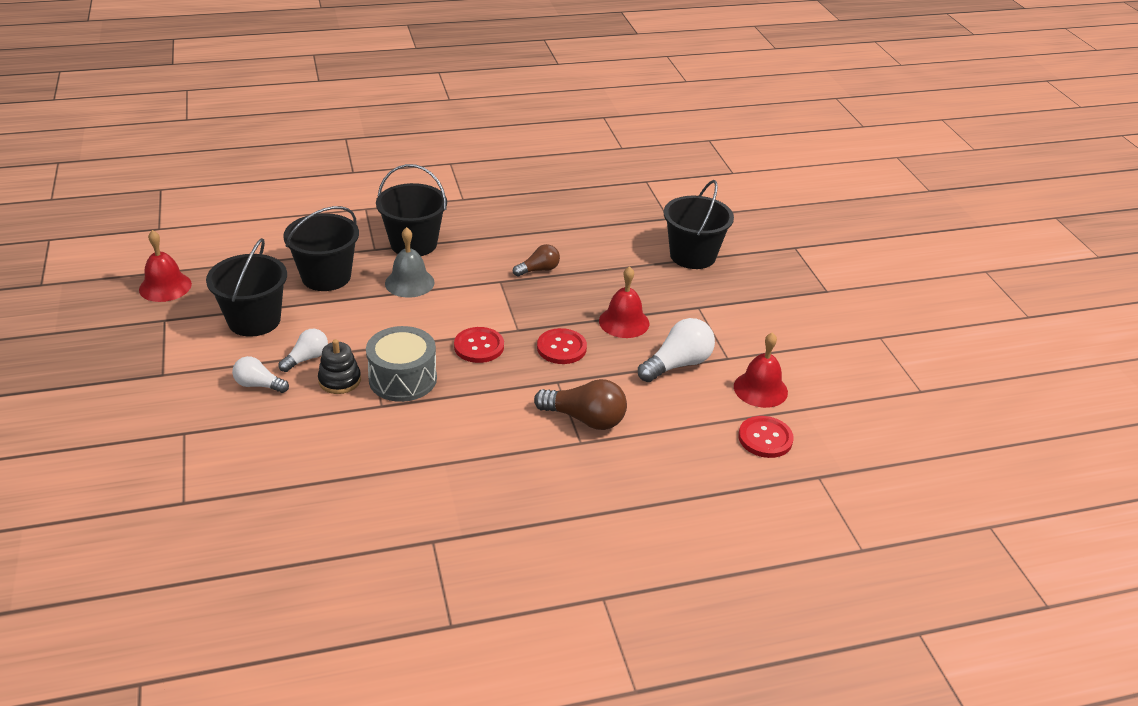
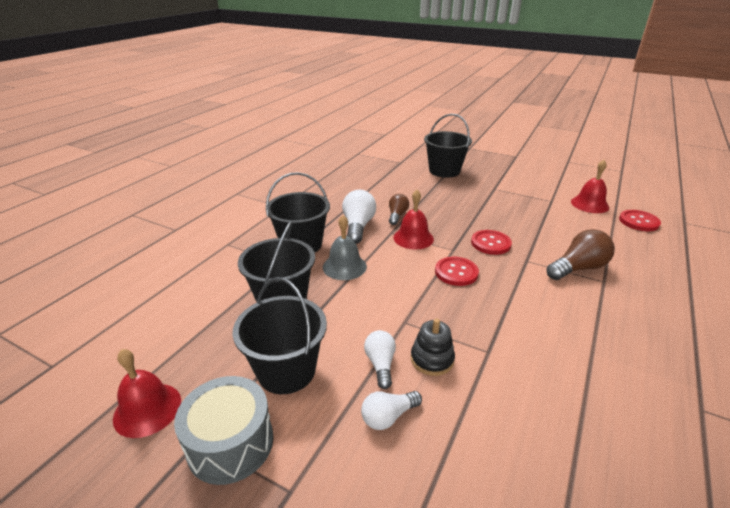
camera: 45 degrees left, 5 degrees down
(402, 379) = (462, 324): grey drum -> grey drum (230, 443)
(624, 322) = (485, 213): red bell -> red bell (413, 238)
(677, 364) = (545, 216): white light bulb -> white light bulb (358, 226)

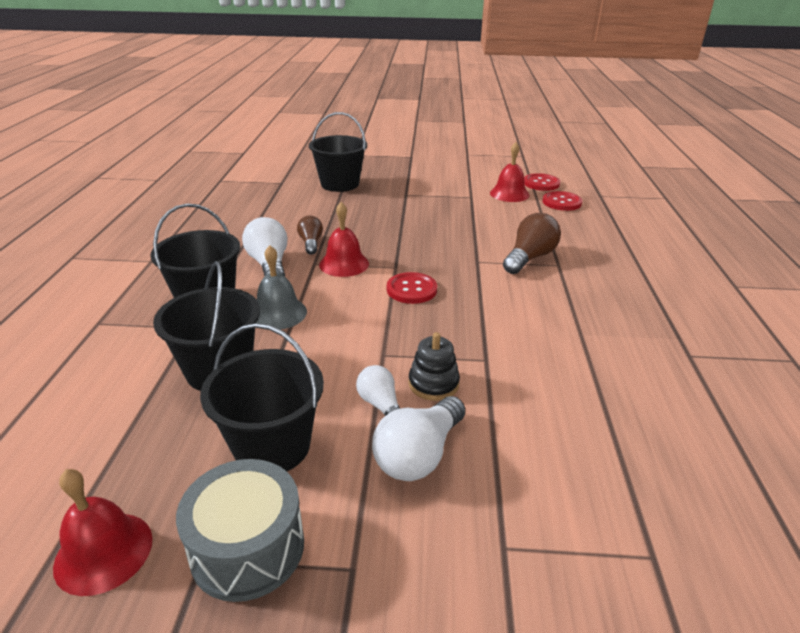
camera: 25 degrees left, 0 degrees up
(388, 417) = (419, 455): white light bulb -> white light bulb, size x1.61
(490, 243) = (432, 252): red button -> red button (541, 183)

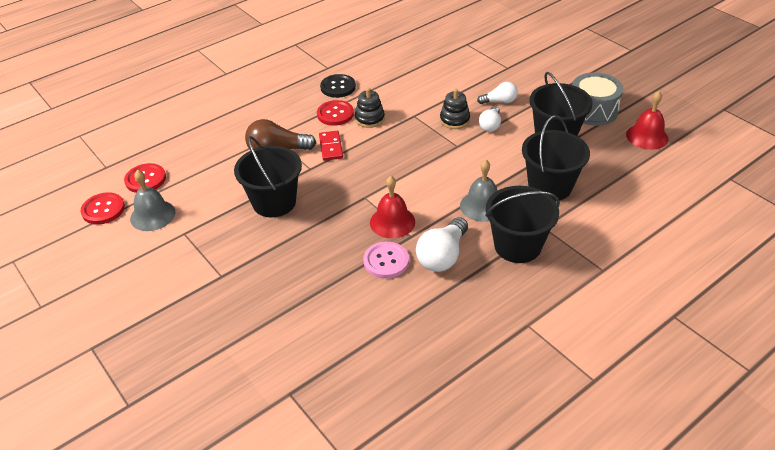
camera: 130 degrees left, 10 degrees up
(311, 243) = (386, 261): brown light bulb -> pink button
(340, 184) = (244, 341): black bucket -> black bucket (274, 202)
(411, 289) = (383, 173): red button -> red button (335, 114)
(419, 455) = (499, 101): white light bulb -> white light bulb, size x0.62
(497, 283) = (331, 147): none -> red domino
(509, 194) = (152, 215): red bell -> grey bell
(520, 327) = (369, 119): none -> black stacking toy
(623, 339) = (338, 87): none -> black button

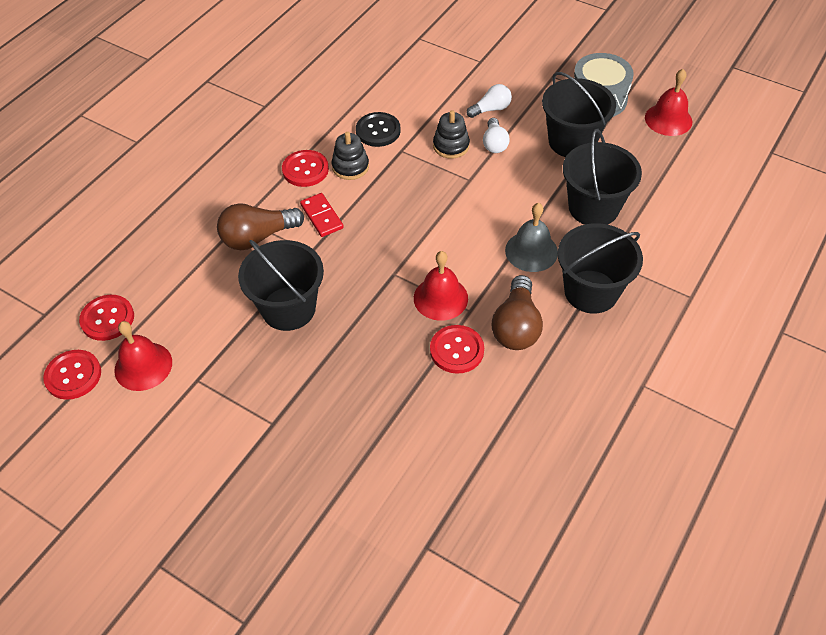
camera: 20 degrees left, 10 degrees up
(152, 215) = (143, 366): grey bell -> red bell
(338, 87) = (290, 131): black button -> black button (378, 131)
(386, 261) = (456, 350): pink button -> red button
(442, 256) = (516, 326): white light bulb -> brown light bulb

